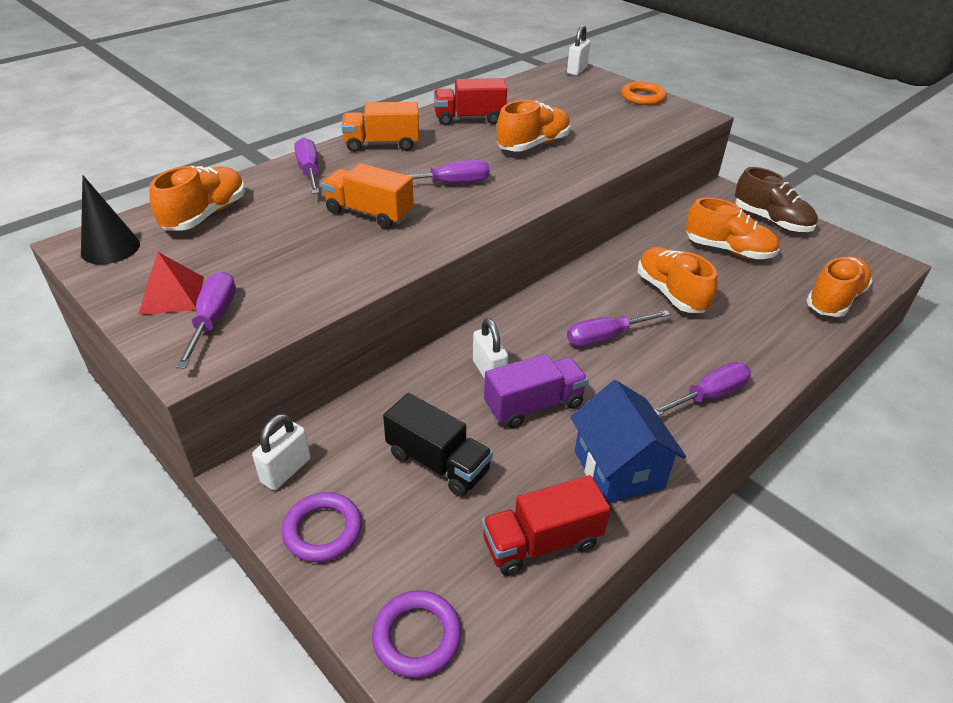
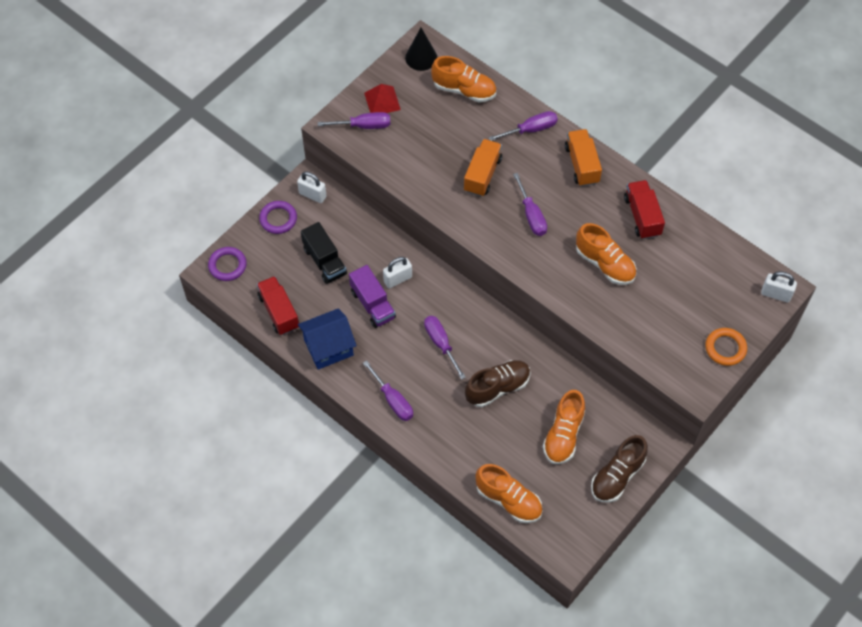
camera: 85 degrees right, 20 degrees up
(438, 462) = (324, 261): black truck -> black truck turned 60 degrees counterclockwise
(670, 293) = (497, 388): orange shoe -> brown shoe

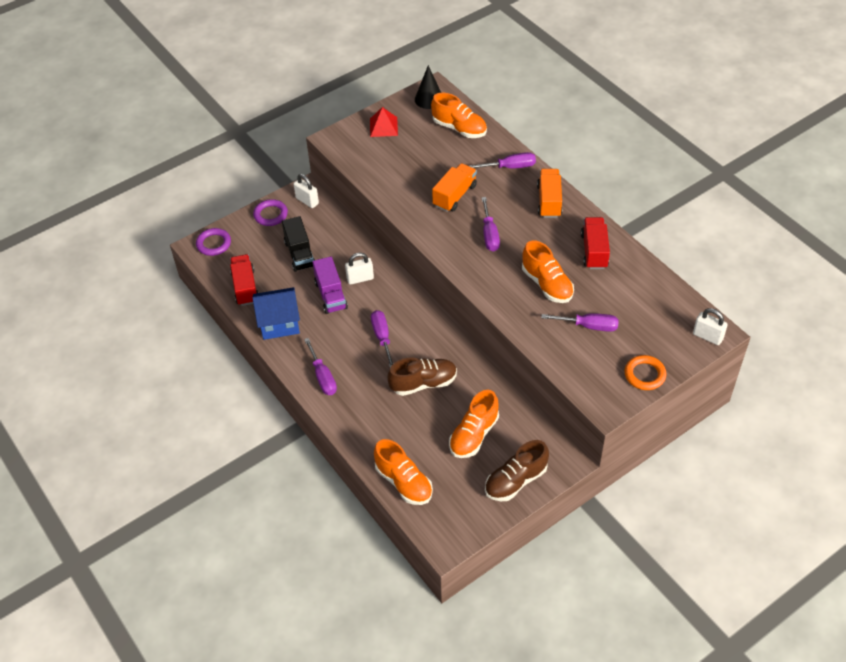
camera: 15 degrees right, 10 degrees down
(363, 126) = (360, 143): purple screwdriver -> purple screwdriver (589, 326)

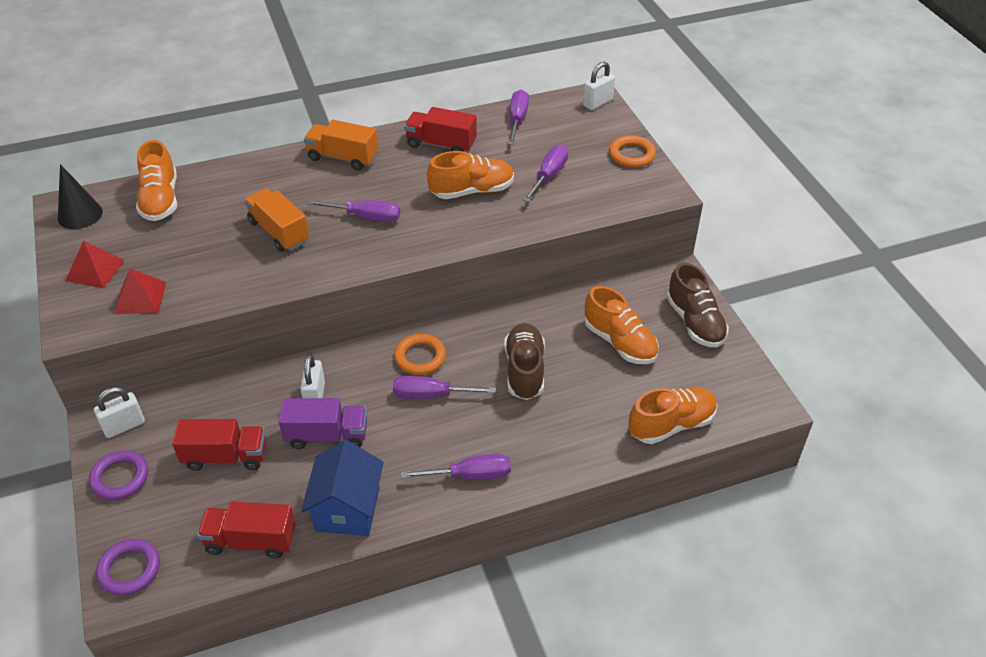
camera: 75 degrees left, 5 degrees down
(299, 254) = (225, 456): black truck -> red truck
(368, 156) = (140, 297): none -> red pyramid
(413, 322) = (420, 357): none -> orange ring
(459, 128) = (160, 200): orange shoe -> orange shoe turned 120 degrees clockwise
(510, 167) = (264, 174): purple screwdriver -> purple screwdriver (517, 120)

